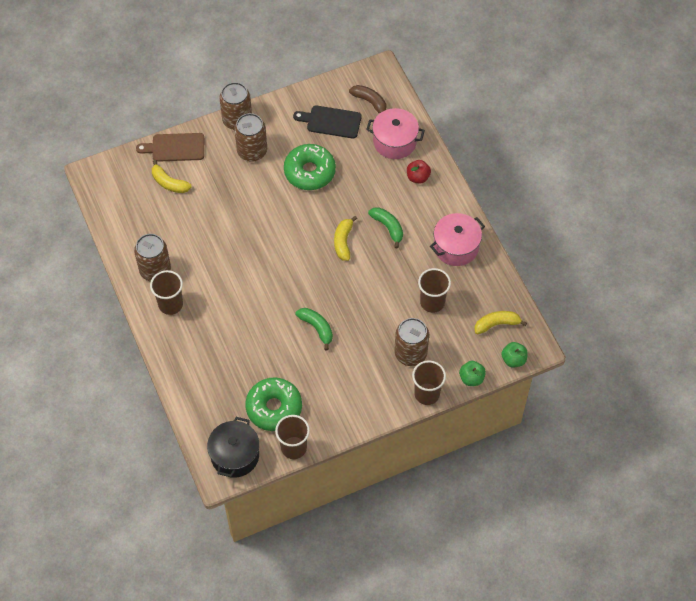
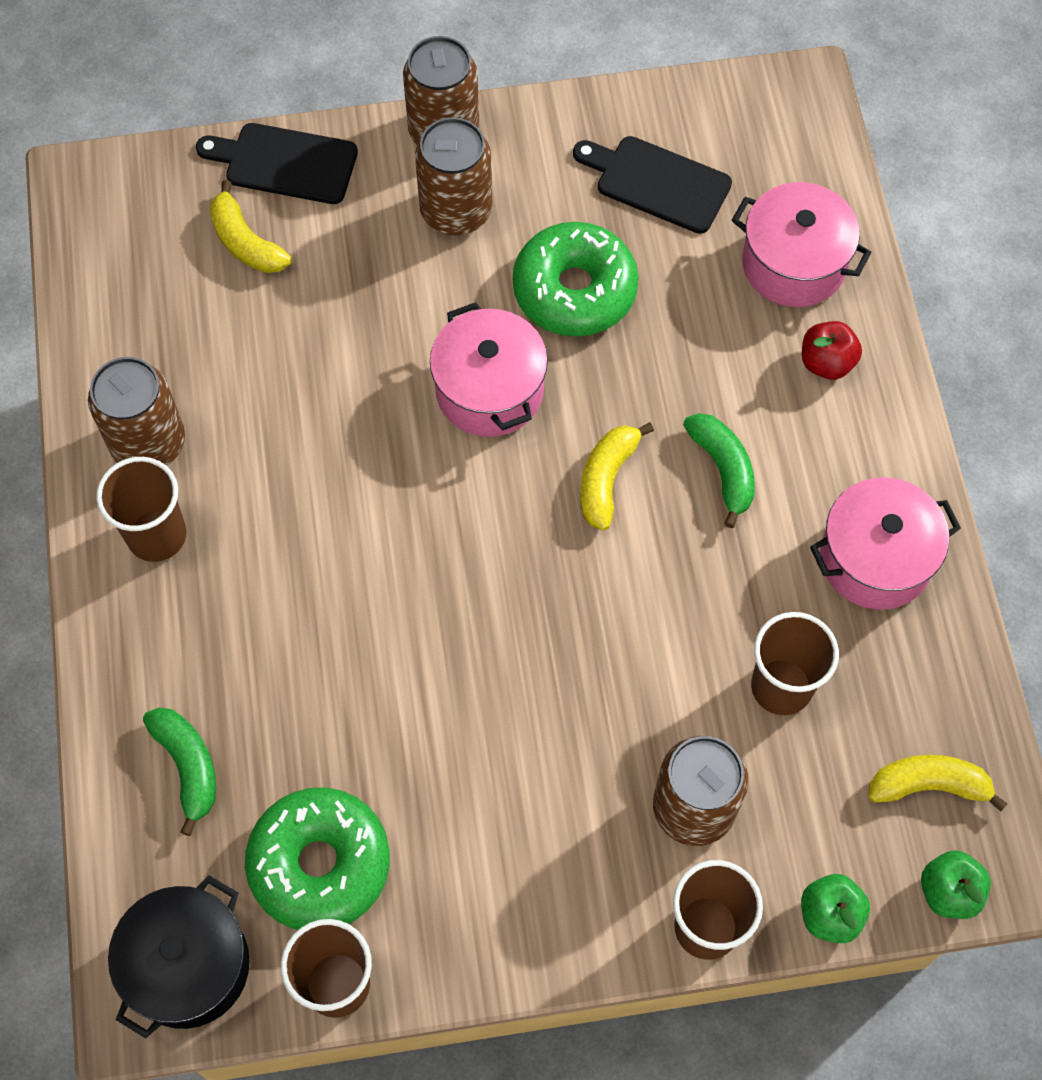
camera: 15 degrees right, 5 degrees up
(175, 147) = (285, 163): brown cutting board -> black cutting board
(287, 218) = (489, 390): none -> pink pot
(317, 328) = (483, 682): green banana -> green banana (188, 766)
(370, 102) = (760, 157): brown banana -> none

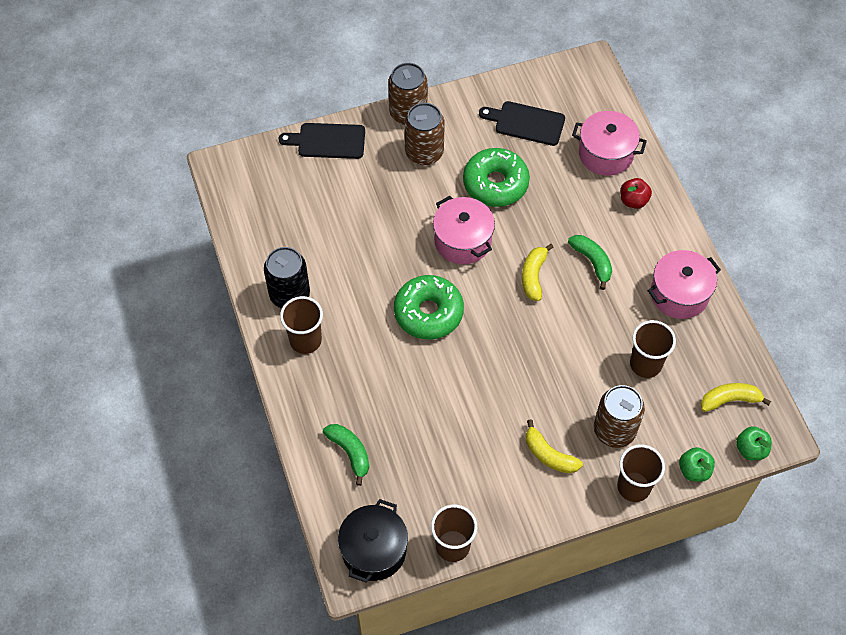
camera: 10 degrees left, 5 degrees down
(148, 443) = (289, 294): brown can -> black can
(246, 242) = (316, 185): yellow banana -> yellow banana (549, 455)
(320, 864) = (430, 489): green donut -> green donut (428, 313)

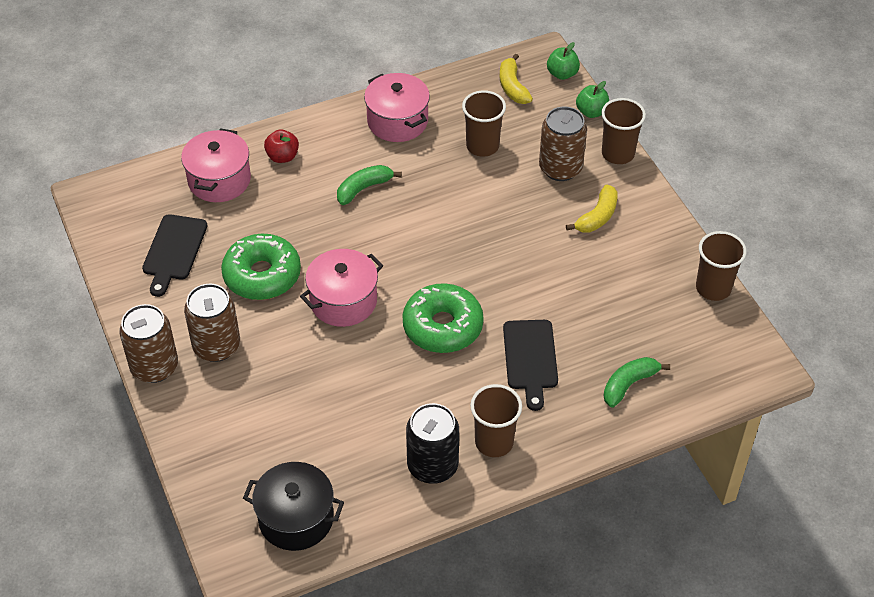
camera: 95 degrees left, 10 degrees down
(327, 141) = (197, 450): black cutting board -> black cutting board (530, 359)
(374, 550) = (735, 353): black pot -> black pot (296, 519)
(533, 276) = (386, 236): yellow banana -> none

